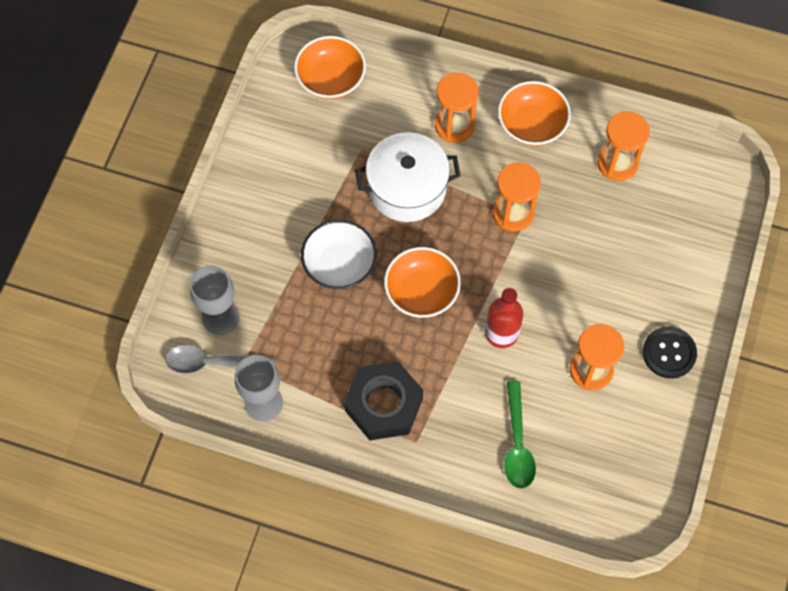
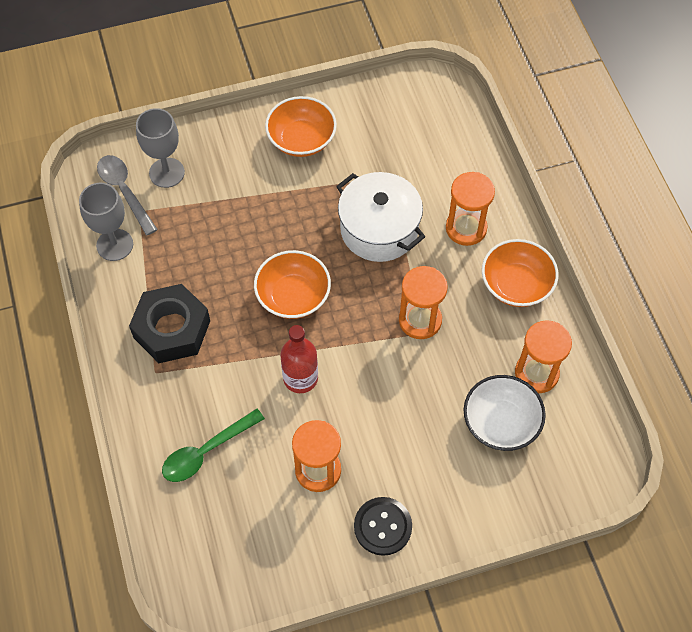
camera: 55 degrees right, 5 degrees down
(331, 79) = (432, 119): orange bowl -> orange bowl (301, 139)
(339, 264) = (273, 224): white bowl -> white bowl (501, 422)

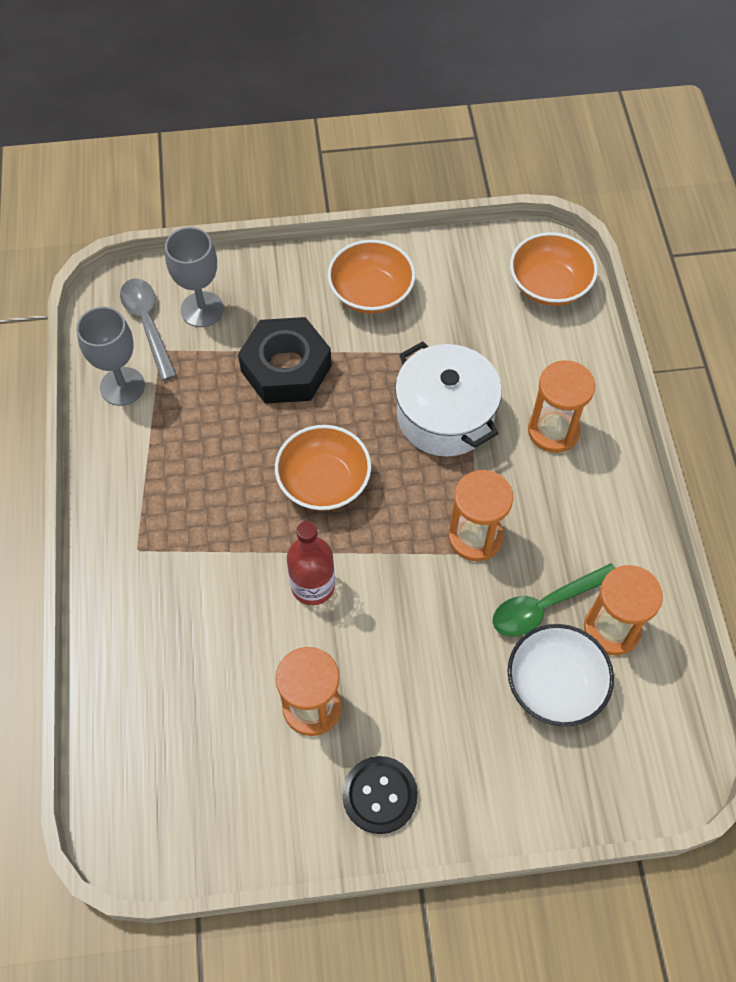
camera: 10 degrees right, 0 degrees up
(172, 329) = (168, 499): black nut -> black nut (286, 368)
(206, 451) = (179, 659): green spoon -> green spoon (545, 606)
(516, 284) = (605, 511): orange bowl -> orange bowl (549, 285)

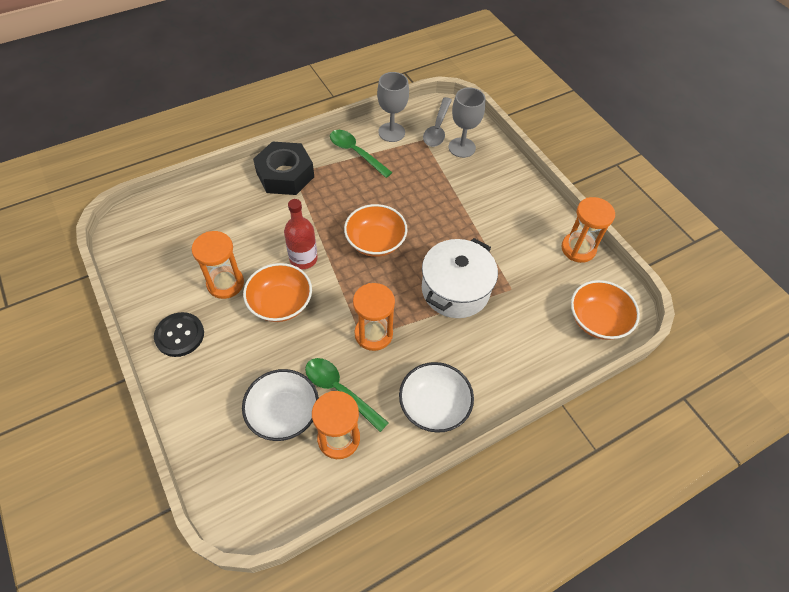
camera: 65 degrees right, 5 degrees down
(139, 449) = (356, 153): none -> green spoon
(147, 324) = (437, 128): grey spoon -> grey spoon turned 150 degrees clockwise
(286, 368) = (444, 198): black nut -> black nut (285, 175)
(371, 293) = (525, 222): orange bowl -> orange bowl (280, 303)
(553, 430) = (478, 357): orange hourglass -> orange hourglass (578, 249)
(602, 505) = (434, 406): none -> white bowl

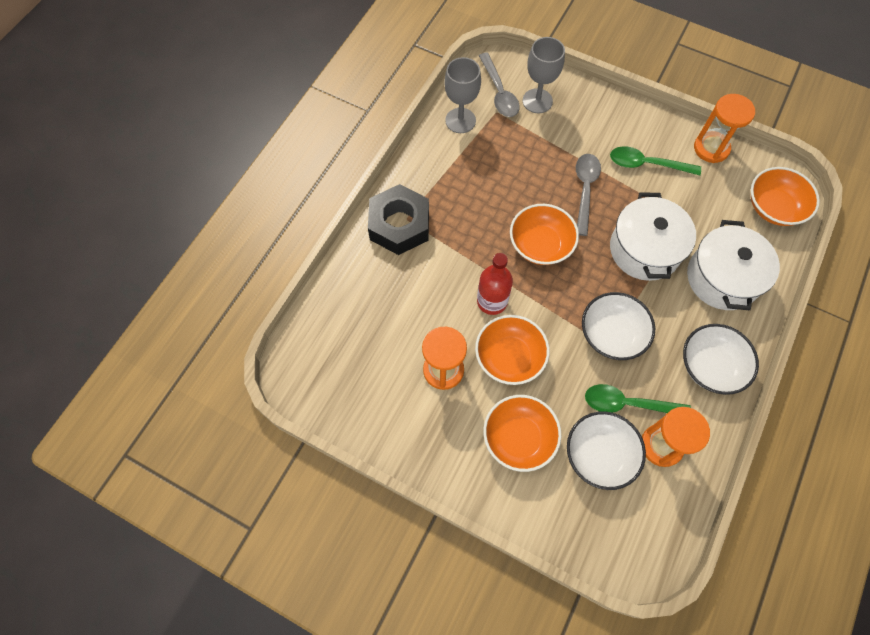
camera: 30 degrees left, 10 degrees up
(179, 335) = (447, 446): black button -> none
(235, 362) = (519, 438): none -> orange bowl
(356, 153) = (445, 162): green spoon -> green spoon (647, 164)
(373, 334) = (612, 334): orange hourglass -> white bowl
(444, 224) = (585, 190): none -> grey spoon
(503, 347) = (722, 278): none -> white pot

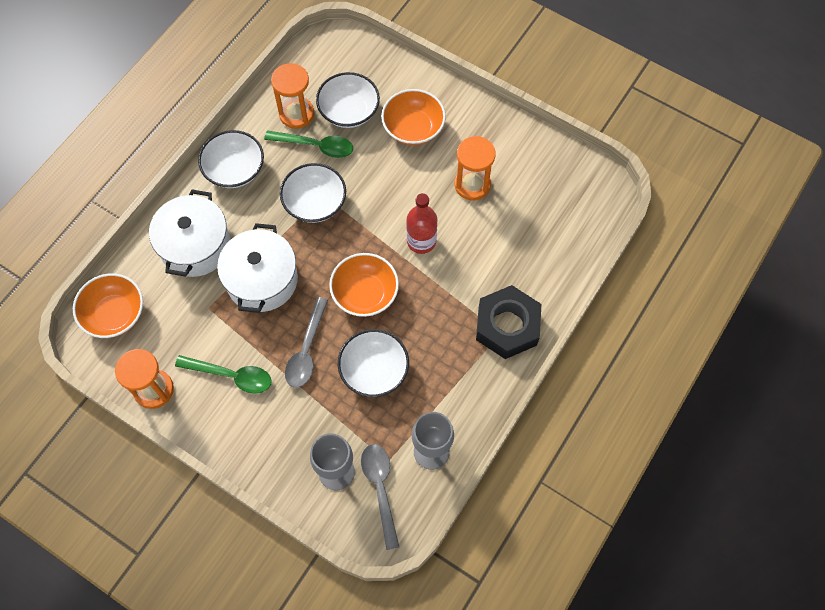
camera: 175 degrees left, 0 degrees up
(509, 357) = (412, 191): orange bowl -> none
(519, 178) = (374, 370): none -> white bowl

